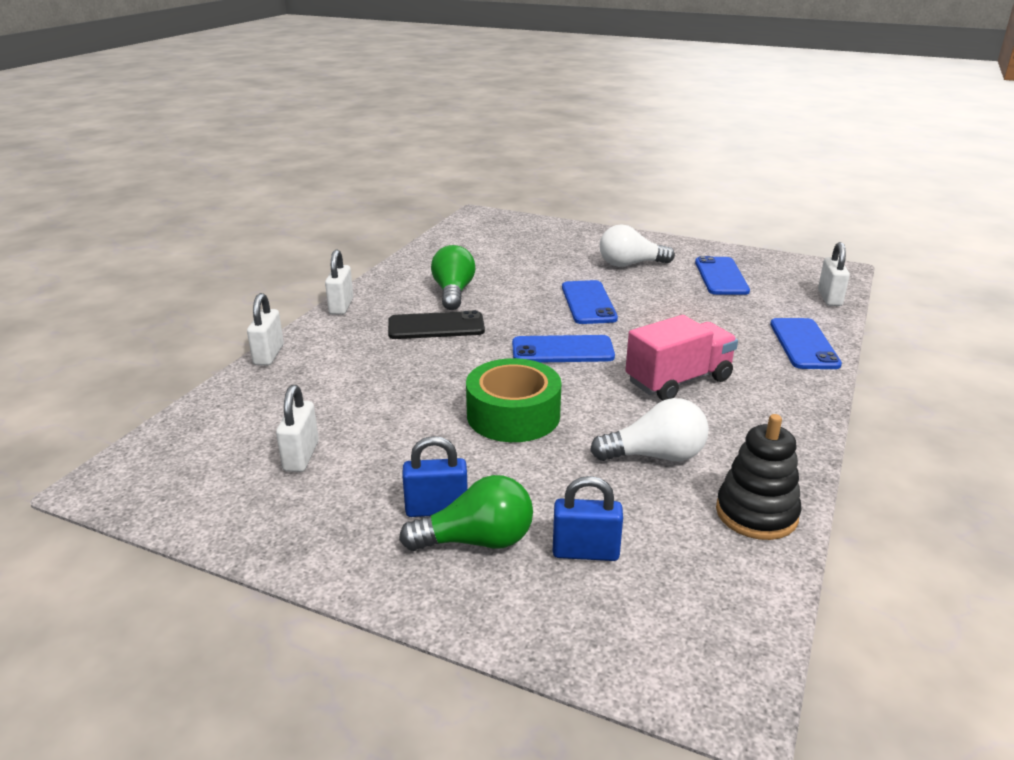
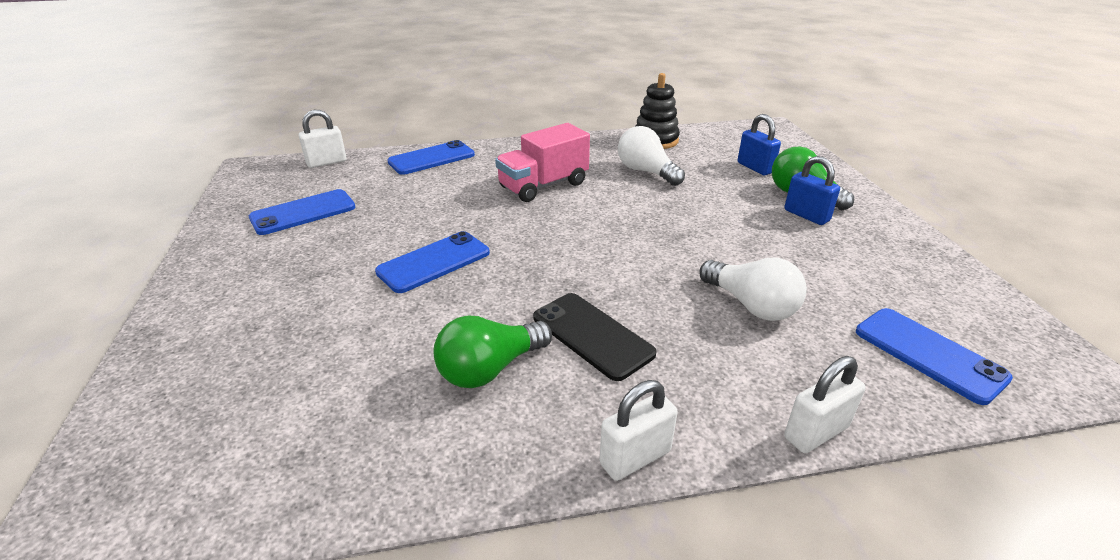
camera: 125 degrees left, 5 degrees up
(301, 456) = (870, 292): white padlock -> none
(513, 415) = (678, 228): green tape -> none
(562, 350) = (553, 242): blue phone -> blue phone (929, 354)
(630, 264) = (295, 270): white light bulb -> white light bulb (751, 305)
(678, 381) = (543, 186): pink truck -> pink truck turned 60 degrees counterclockwise

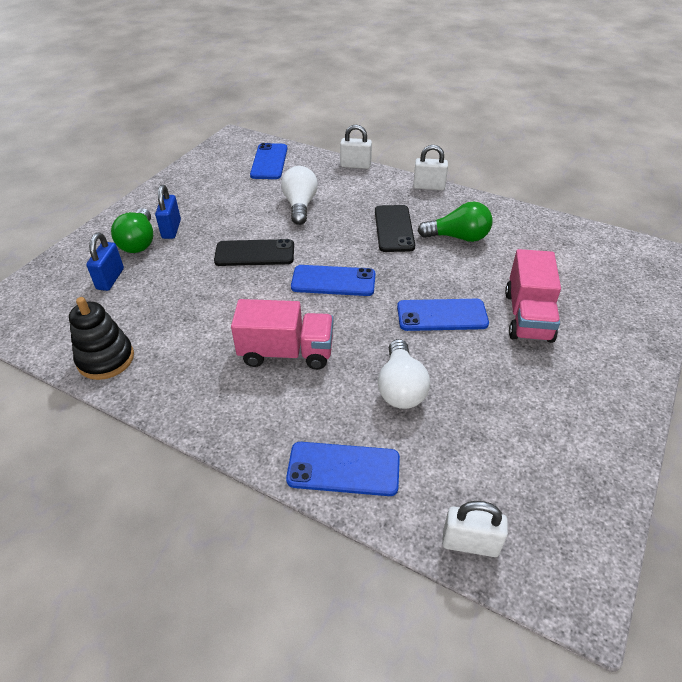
camera: 140 degrees left, 10 degrees up
(303, 213) = (525, 438): blue phone -> blue phone (333, 281)
(330, 302) = (528, 316): none -> pink truck
(646, 172) = (187, 321): white light bulb -> white light bulb (401, 388)
(692, 232) = (254, 253): none -> black phone

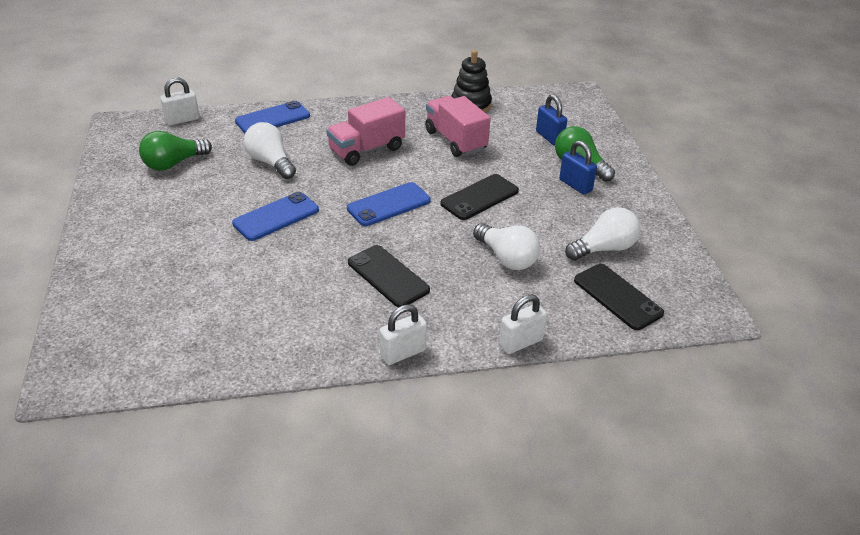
camera: 140 degrees right, 5 degrees down
(231, 185) = (604, 248): none -> white light bulb
(269, 162) = (617, 297): blue phone -> black phone
(458, 237) = (315, 297): green light bulb -> green light bulb (173, 163)
(528, 316) = (201, 246): pink truck -> pink truck (455, 140)

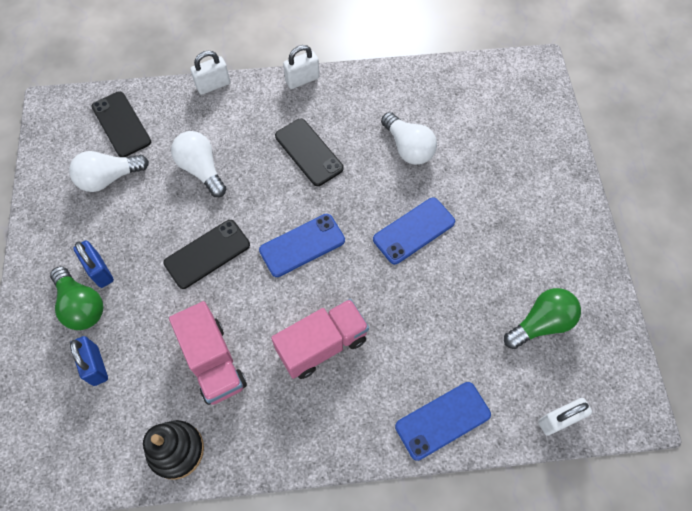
camera: 175 degrees left, 25 degrees up
(270, 162) = (432, 322): white light bulb -> white light bulb (408, 148)

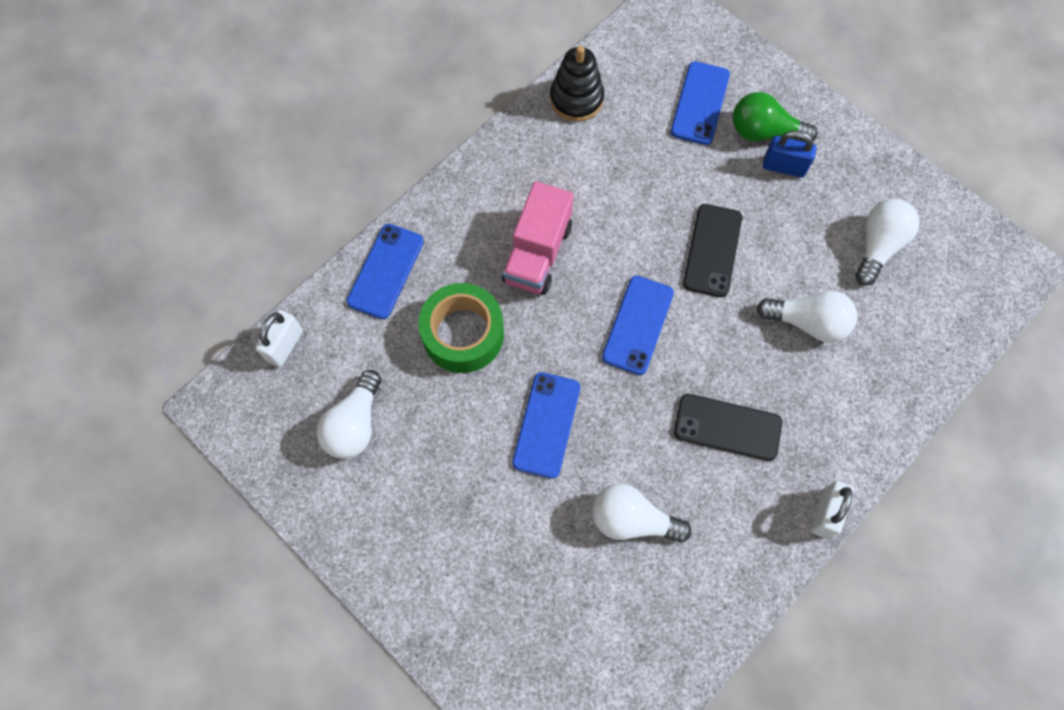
camera: 140 degrees right, 5 degrees up
(95, 366) = (700, 103): blue padlock -> blue phone
(121, 124) = (936, 304): black phone -> none
(213, 85) = (905, 424): white padlock -> none
(213, 362) = (613, 174): pink truck -> none
(421, 328) = (463, 334): none -> green tape
(541, 323) = (354, 424): green light bulb -> white light bulb

